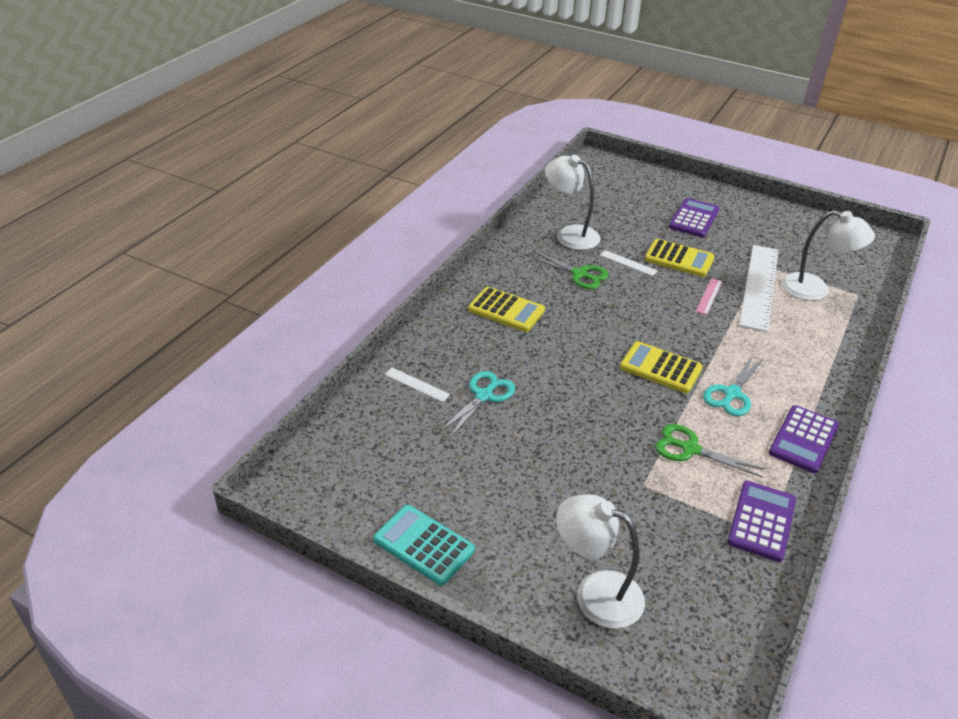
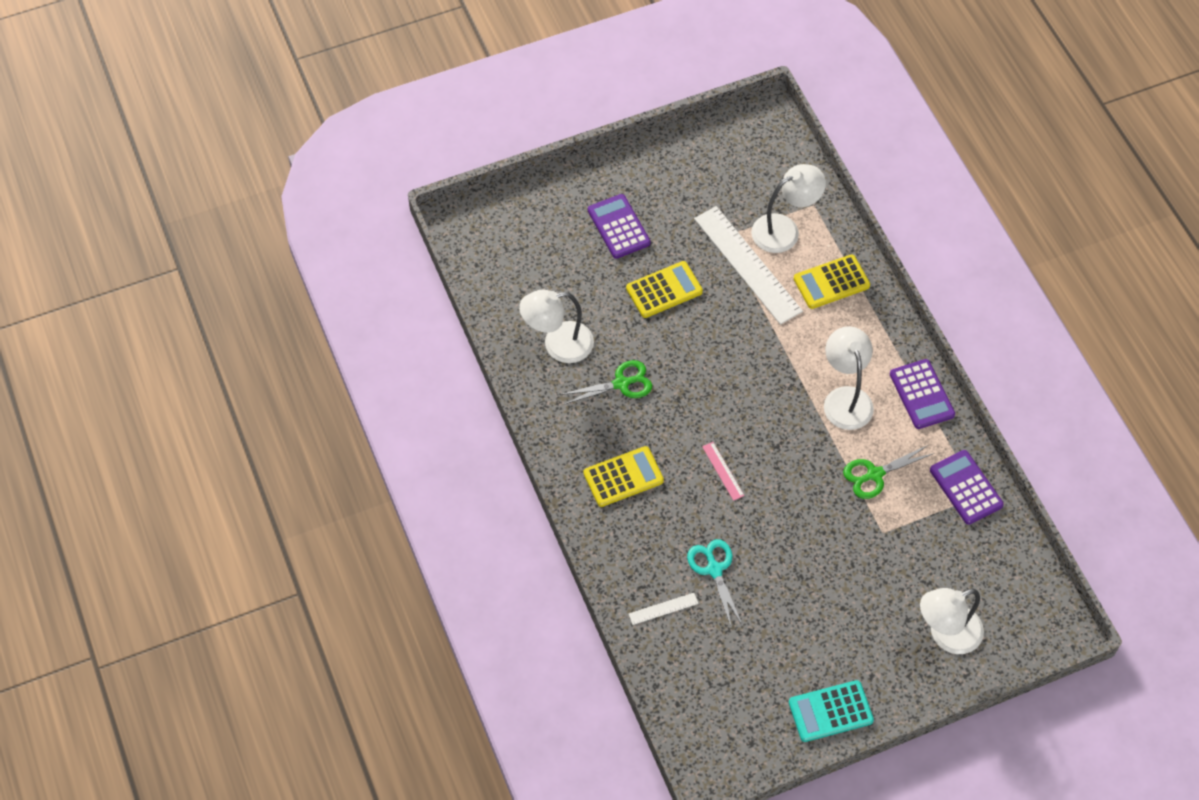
camera: 50 degrees left, 20 degrees up
(628, 263) = (637, 333): white ruler -> none
(660, 368) = (781, 421): yellow calculator -> yellow calculator (831, 282)
(709, 296) = (729, 312): pink ruler -> pink ruler (723, 471)
(732, 394) = (845, 398): turquoise scissors -> white lamp

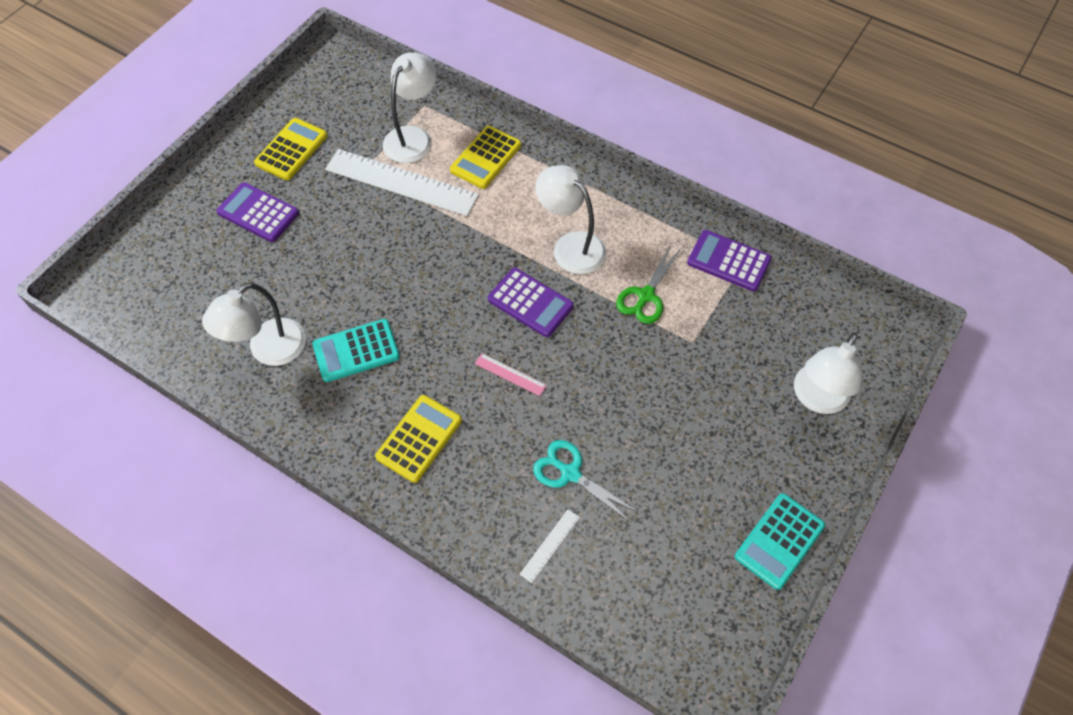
camera: 35 degrees left, 0 degrees up
(621, 383) = (356, 351): green scissors -> turquoise calculator
(664, 290) = (339, 244): yellow calculator -> yellow calculator (291, 150)
(921, 394) = (631, 206): purple calculator -> purple calculator (530, 303)

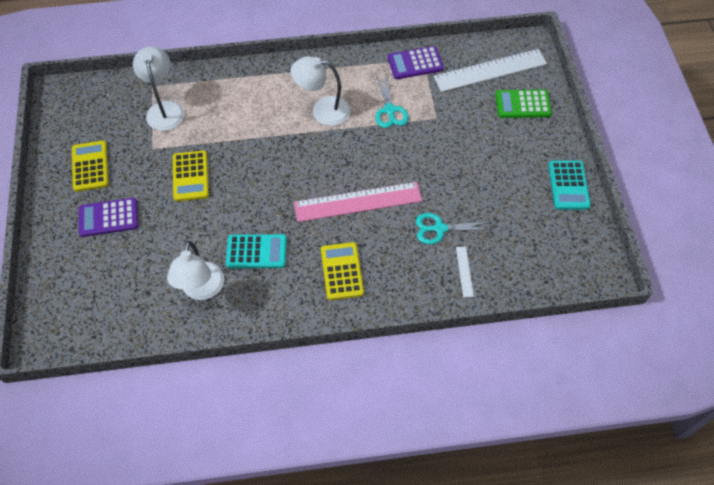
camera: 40 degrees left, 0 degrees up
(356, 351) = (256, 252): turquoise calculator -> turquoise calculator turned 120 degrees counterclockwise
(401, 182) = (184, 140): white ruler -> white ruler (490, 70)
(485, 158) = (223, 93): yellow calculator -> yellow calculator (190, 176)
(510, 374) = (358, 201): pink ruler -> pink ruler, size x2.36
(530, 303) = (331, 156): purple calculator -> none
(646, 296) = (389, 110): green scissors -> turquoise scissors
(817, 399) = (522, 104): white lamp -> green calculator

